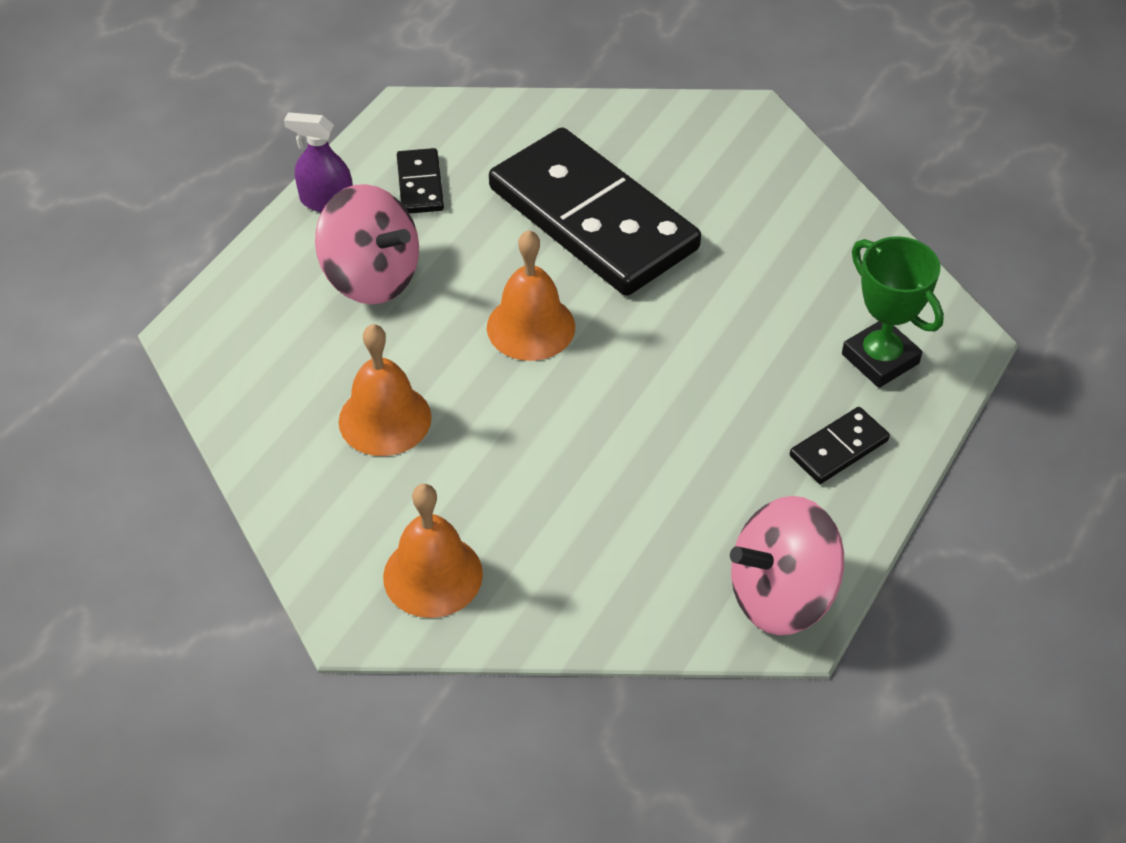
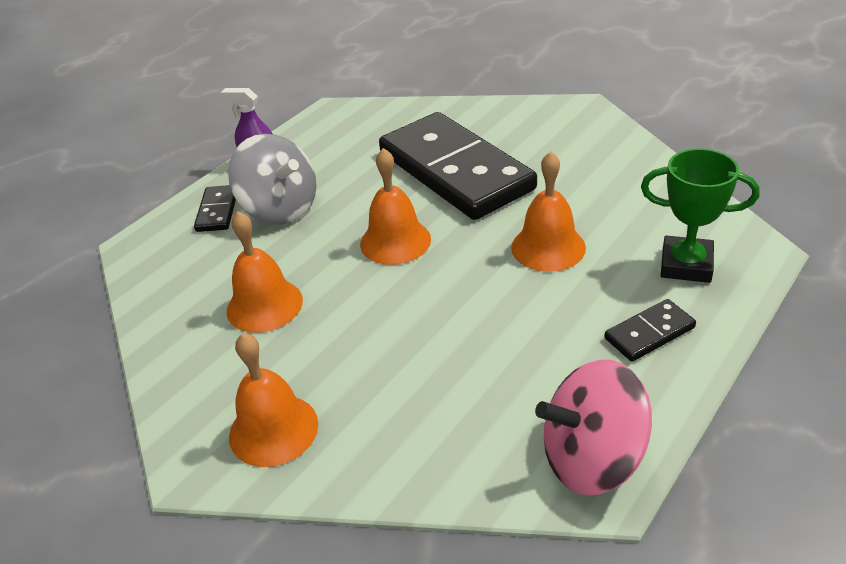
camera: 10 degrees right, 10 degrees down
(371, 277) = (280, 209): pink spinning top -> grey spinning top
(420, 184) = (330, 152): black domino -> black domino (217, 211)
(719, 335) = (548, 247): none -> orange bell
(880, 359) = (686, 265): green trophy -> green trophy turned 45 degrees counterclockwise

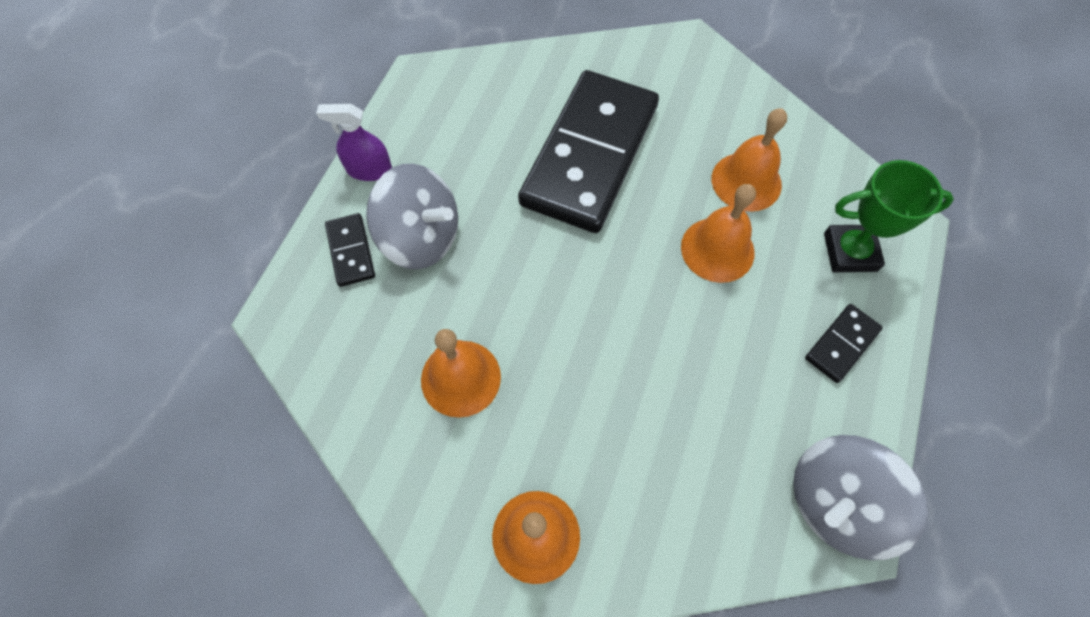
camera: 20 degrees left, 25 degrees up
(395, 241) = (563, 265): orange bell -> orange bell (746, 181)
(455, 171) = (589, 155): black domino -> black domino turned 75 degrees clockwise
(592, 459) = (836, 502): pink spinning top -> grey spinning top

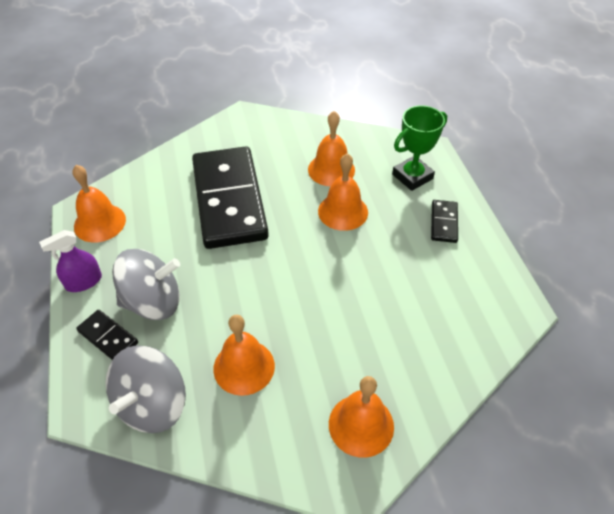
camera: 35 degrees left, 15 degrees down
(430, 105) = (99, 223): none -> orange bell
(836, 502) = (502, 300): grey spinning top -> grey spinning top (152, 404)

